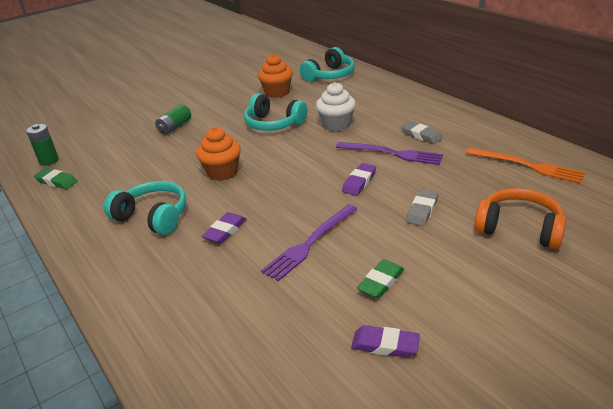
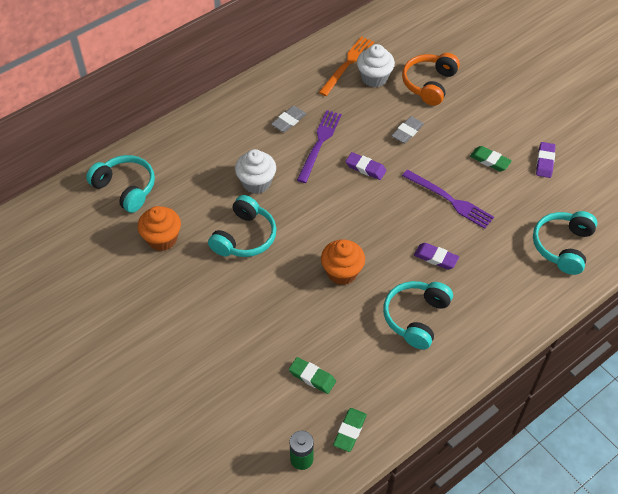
camera: 95 degrees left, 20 degrees up
(118, 162) = (312, 377): none -> green eraser
(175, 127) = (235, 335): green battery -> none
(216, 351) = (562, 246): none -> turquoise headphones
(422, 210) = (407, 132): grey eraser -> grey eraser turned 75 degrees counterclockwise
(511, 185) = (374, 78): none -> white cupcake

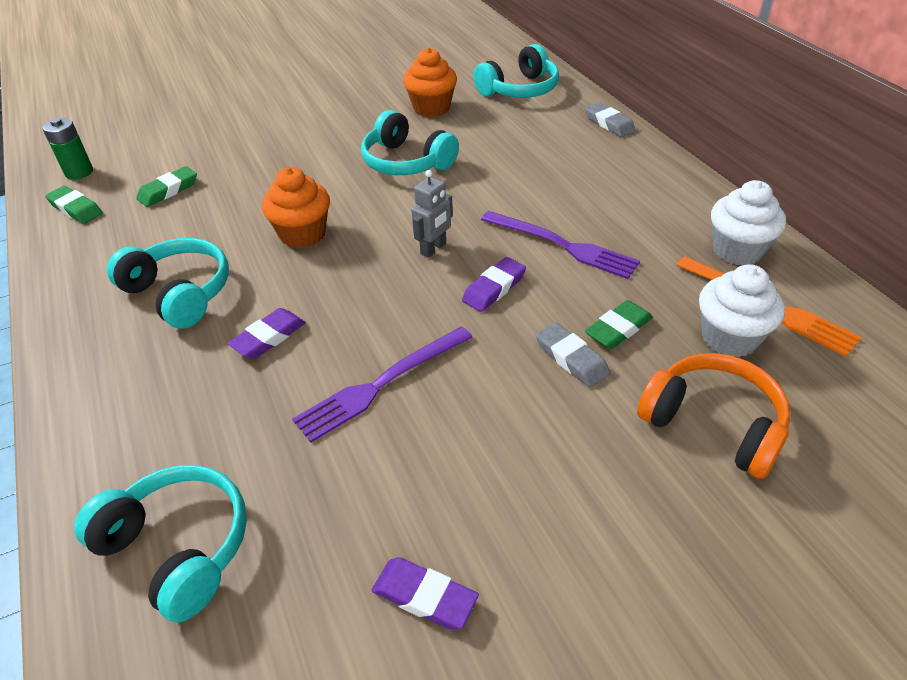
camera: 105 degrees right, 10 degrees down
(256, 183) = (497, 179): white cupcake -> white cupcake (737, 250)
(289, 121) = (619, 220): grey eraser -> grey eraser (609, 123)
(338, 201) = (433, 249): none -> grey robot
(490, 161) = (460, 478): green eraser -> green eraser (618, 329)

